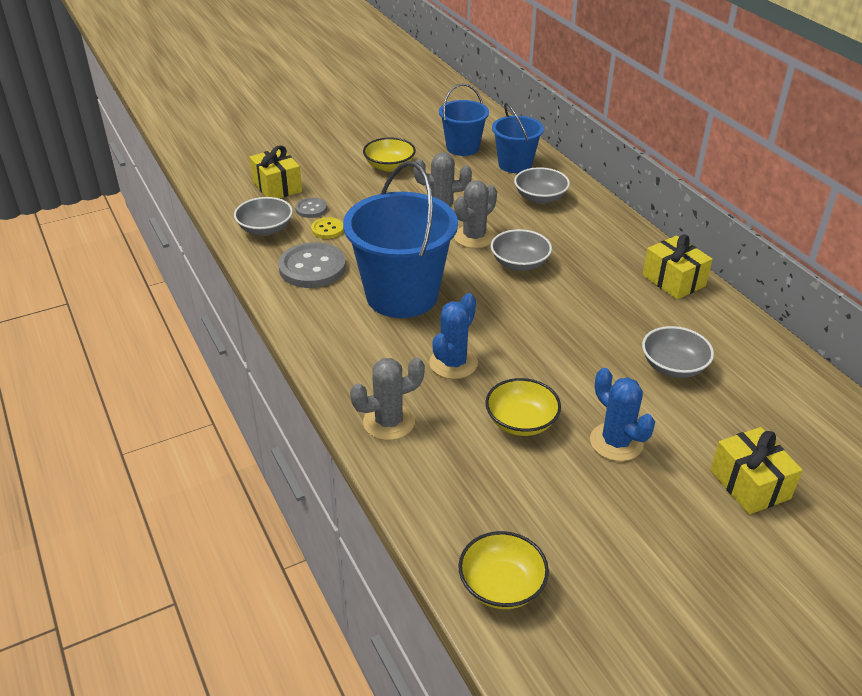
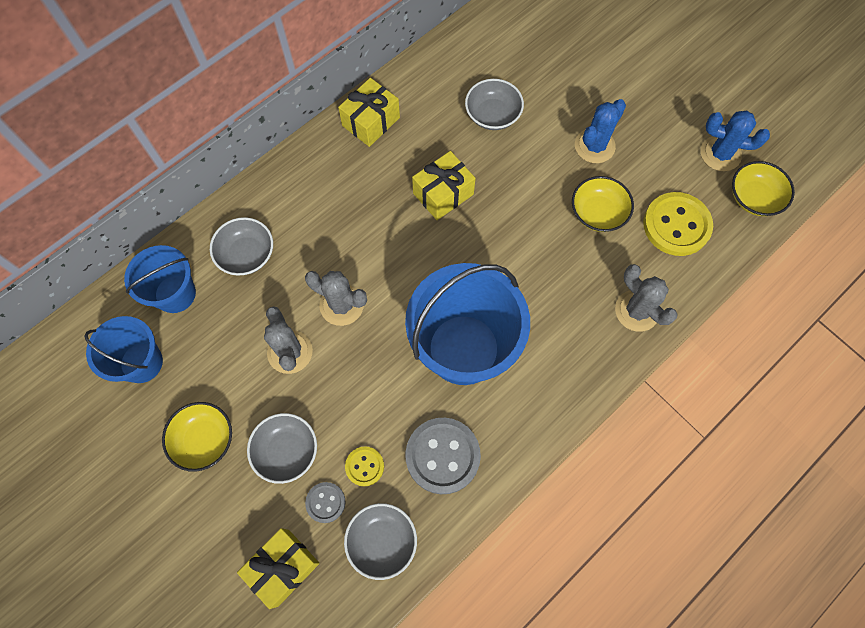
camera: 105 degrees left, 30 degrees up
(453, 363) = (547, 278): blue cactus -> blue cactus (720, 154)
(484, 488) = (676, 225): none -> yellow button
(519, 263) = (378, 253): grey bowl -> grey bowl (286, 451)
(749, 484) = (603, 64): yellow gift -> yellow gift (443, 194)

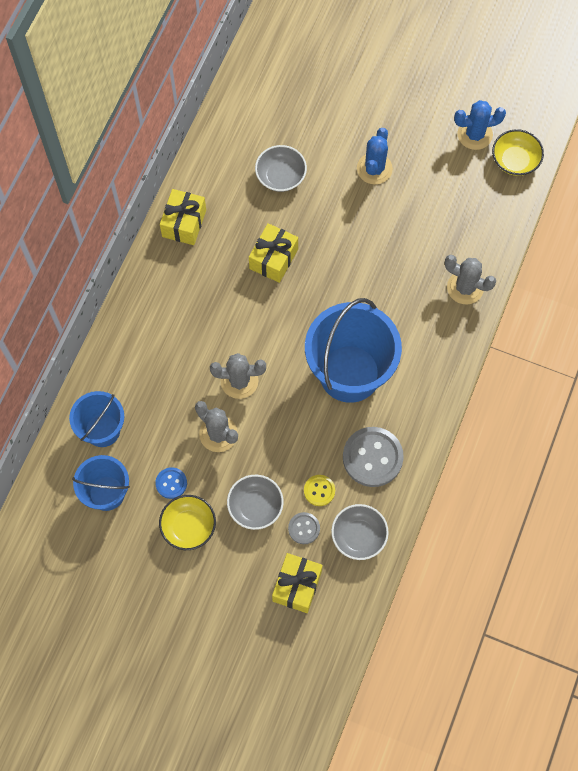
camera: 25 degrees left, 0 degrees up
(212, 383) = (171, 483): none -> blue button
(246, 254) = (142, 375): grey bowl -> none
(598, 213) = (402, 223): yellow bowl -> none
(676, 225) = (466, 207): yellow button -> none

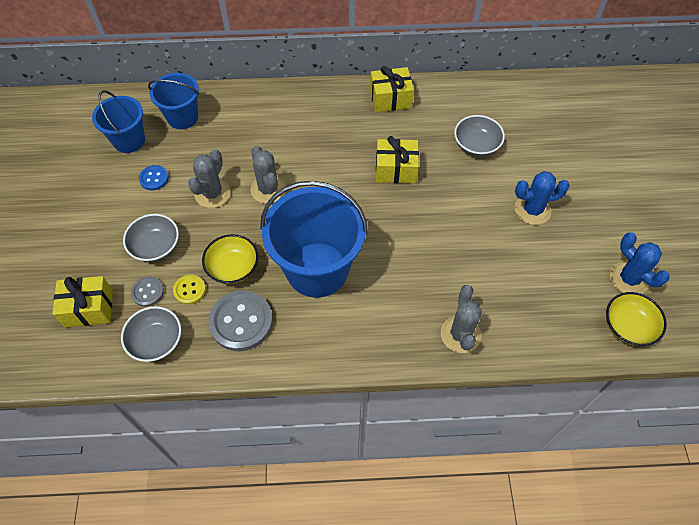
camera: 65 degrees right, 10 degrees down
(188, 526) = (119, 205): yellow bowl -> yellow bowl (233, 267)

